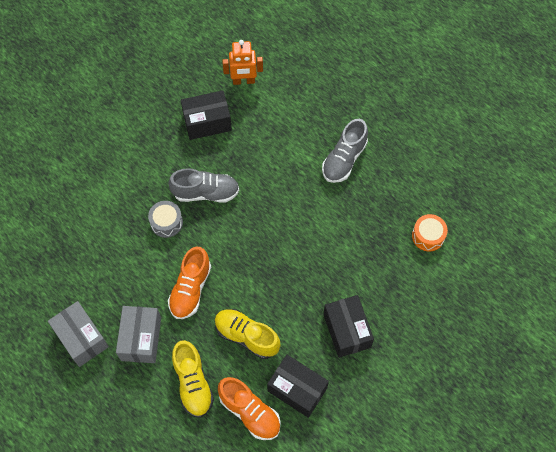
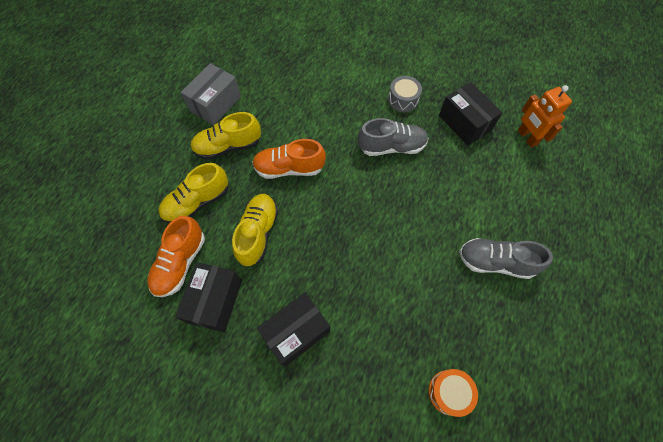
camera: 70 degrees right, 0 degrees up
(141, 339) = (228, 146): grey box -> yellow shoe
(166, 222) = (347, 126): grey drum -> grey drum (403, 99)
(206, 192) = (391, 147): grey shoe -> grey shoe turned 75 degrees counterclockwise

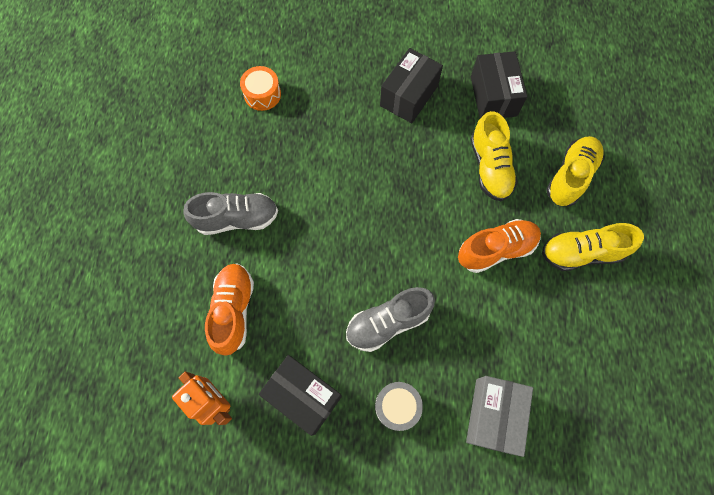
camera: 160 degrees right, 5 degrees up
(180, 263) = (546, 116): orange shoe -> orange shoe (233, 310)
(215, 103) = (636, 307): grey box -> grey box (493, 415)
(228, 146) = (581, 253): yellow shoe -> yellow shoe turned 150 degrees counterclockwise

